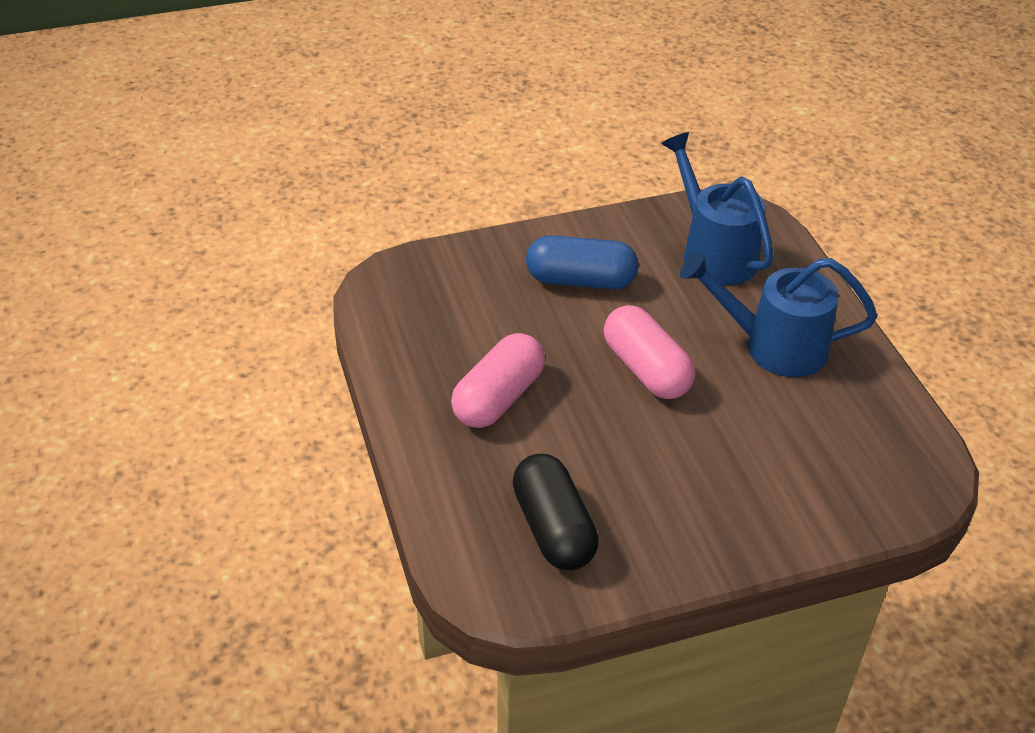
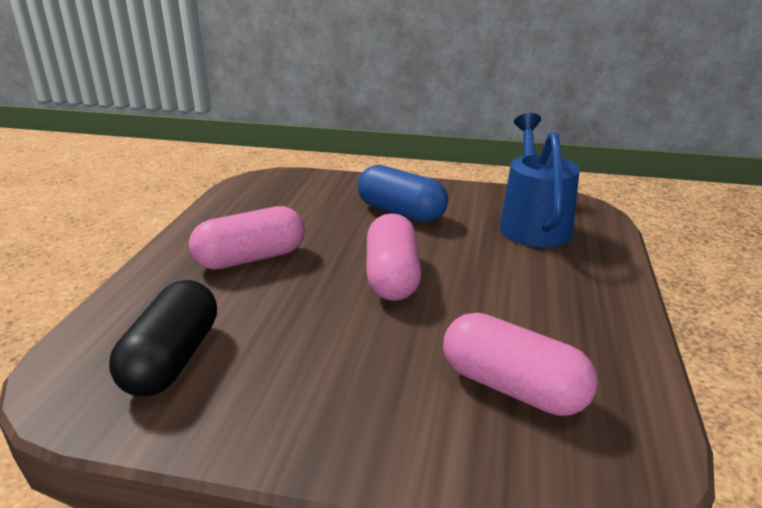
camera: 30 degrees right, 15 degrees down
(772, 346) = (531, 295): blue watering can -> none
(820, 443) = (513, 387): none -> pink capsule

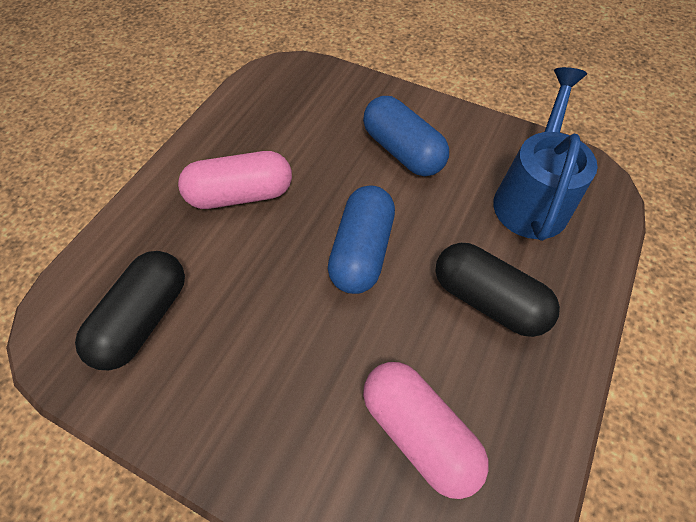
camera: 15 degrees right, 30 degrees up
(392, 277) = (361, 251): pink capsule -> blue capsule
(530, 289) = (488, 300): none -> black capsule

